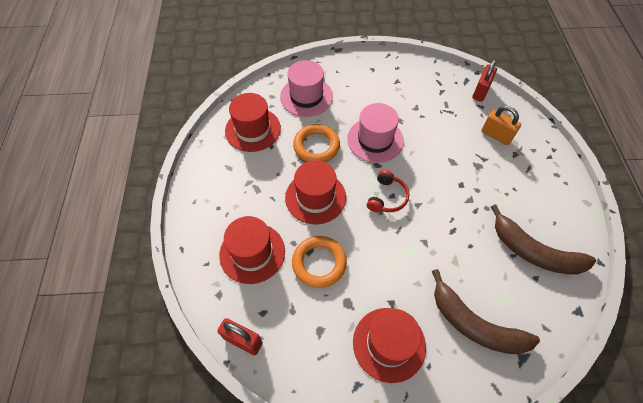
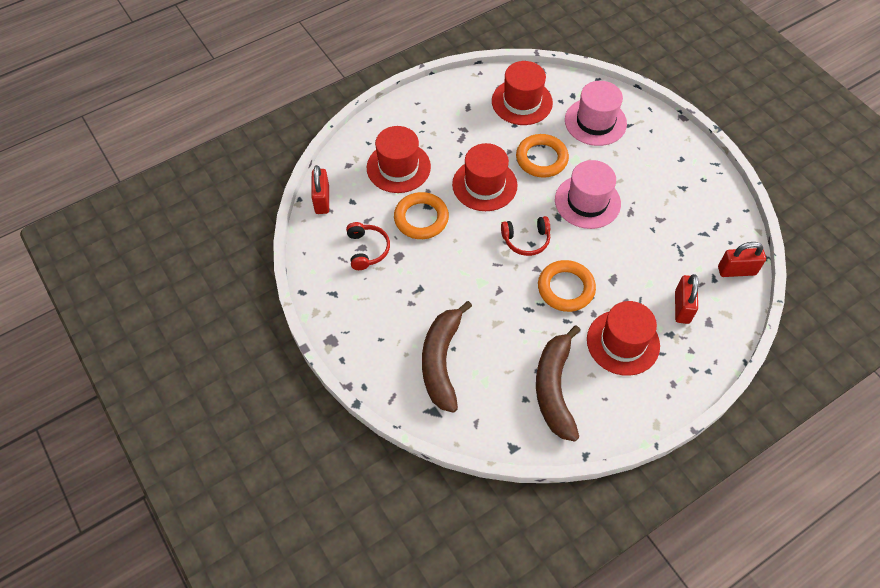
camera: 60 degrees right, 0 degrees up
(325, 327) = (367, 249): none -> red headphones
(389, 344) = (381, 301): red hat -> red hat (623, 342)
(446, 195) = (566, 288): none -> orange ring
(496, 135) = (682, 307): orange padlock -> red padlock

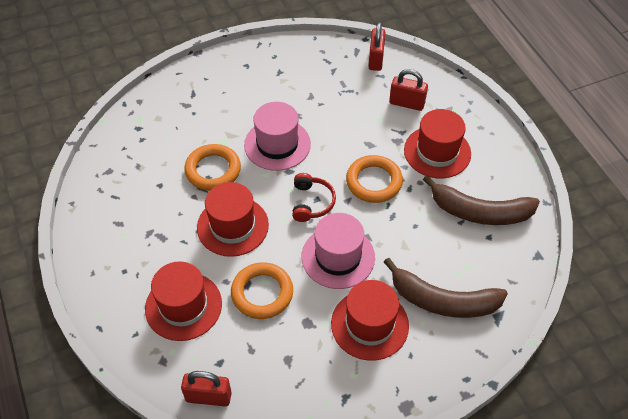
camera: 80 degrees left, 5 degrees down
(367, 249) = (292, 354): red headphones -> none
(522, 102) = (130, 172): red hat -> red hat (369, 324)
(595, 122) = (180, 117): pink hat -> pink hat (338, 257)

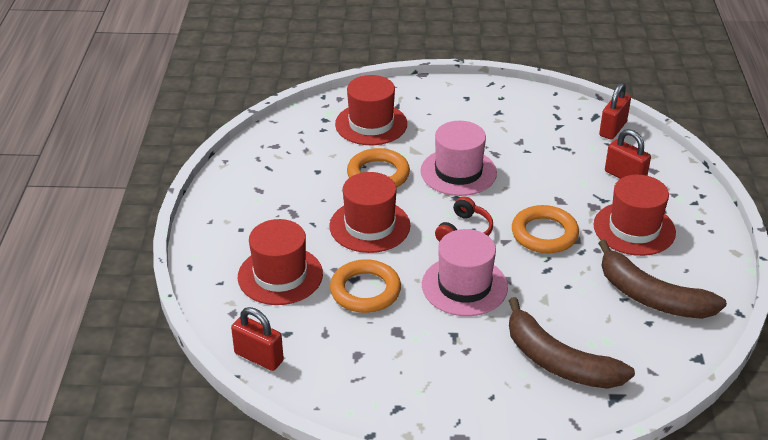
camera: 25 degrees right, 15 degrees down
(369, 324) = (463, 355): red hat -> red hat (371, 124)

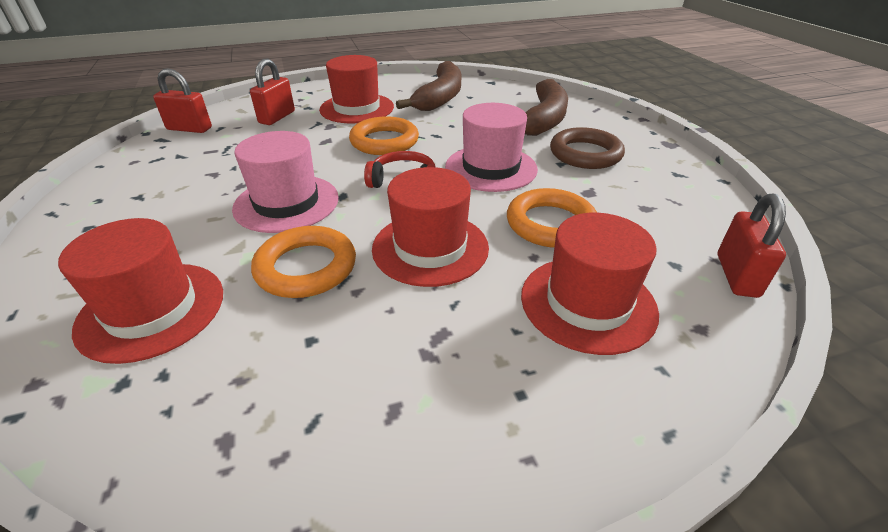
camera: 110 degrees left, 0 degrees up
(464, 359) = (585, 154): none -> brown ring

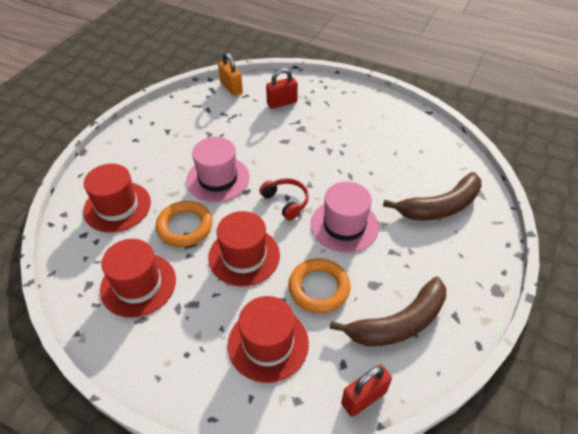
camera: 45 degrees right, 10 degrees up
(189, 129) = (231, 88): red padlock -> orange padlock
(357, 108) = (334, 120): red hat -> red hat (138, 284)
(384, 141) = (314, 162): orange ring -> none
(440, 97) = (399, 140): brown banana -> brown banana (398, 323)
(585, 154) = (419, 256): brown ring -> none

